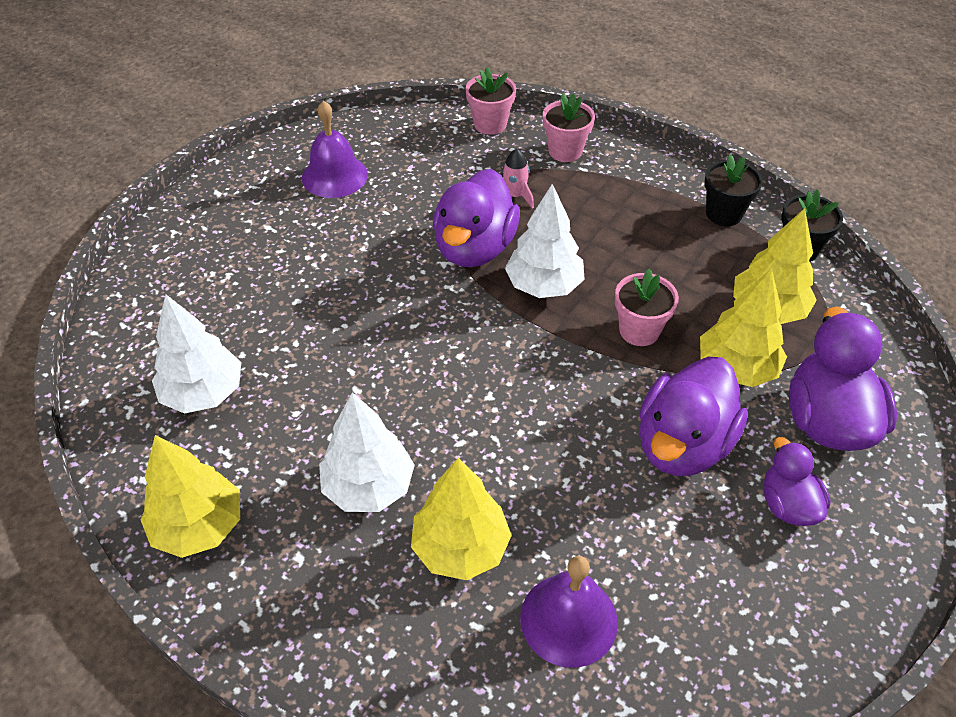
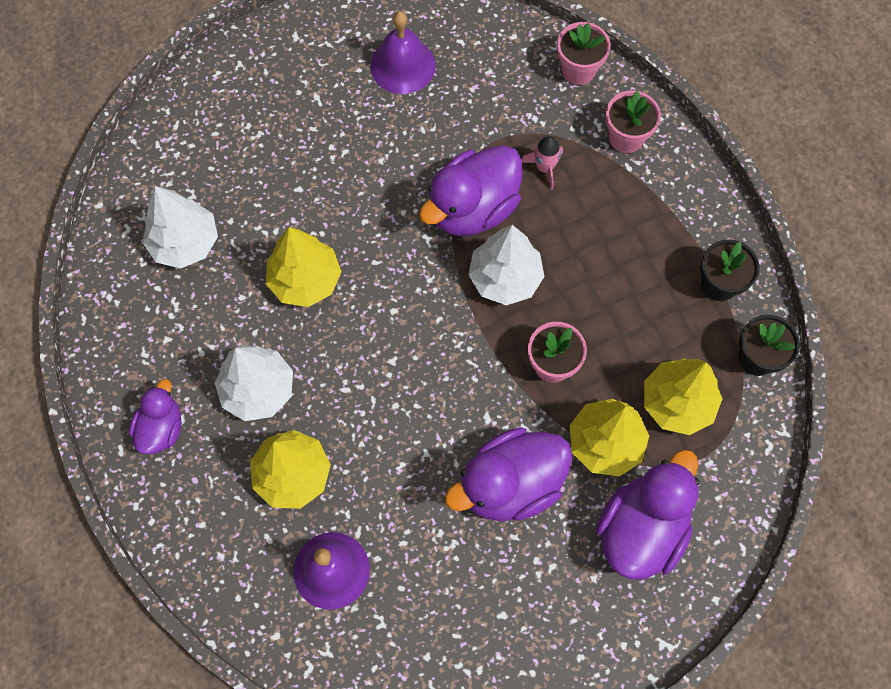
camera: 30 degrees right, 20 degrees up
(199, 526) = (128, 357): yellow tree -> yellow tree (305, 280)
(787, 504) = (552, 578): purple duck -> purple duck (161, 428)

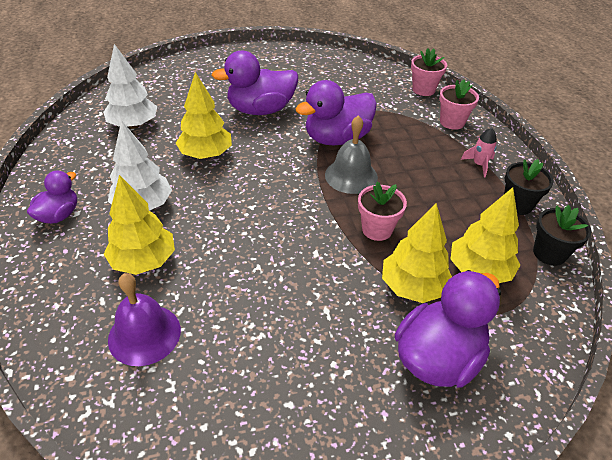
camera: 10 degrees right, 25 degrees down
(402, 65) = (309, 73): purple bell -> none
(505, 278) = (351, 176): white tree -> grey bell
(510, 485) = (323, 301): purple duck -> purple duck (261, 110)
(545, 167) = (392, 127): pink rocket -> pink rocket (479, 165)

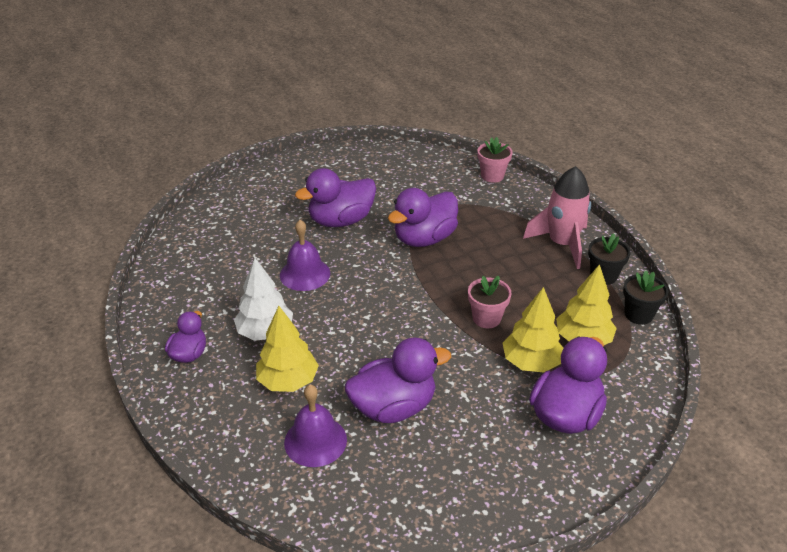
camera: 10 degrees left, 5 degrees down
(133, 125) = (220, 255): white tree -> none
(206, 154) = (305, 274): yellow tree -> purple bell
(244, 311) = (393, 407): none -> purple duck
(351, 176) = (449, 273): grey bell -> none
(452, 122) = (527, 206): pink flower pot -> none
(479, 165) = (562, 244): pink rocket -> pink rocket, size x2.19

